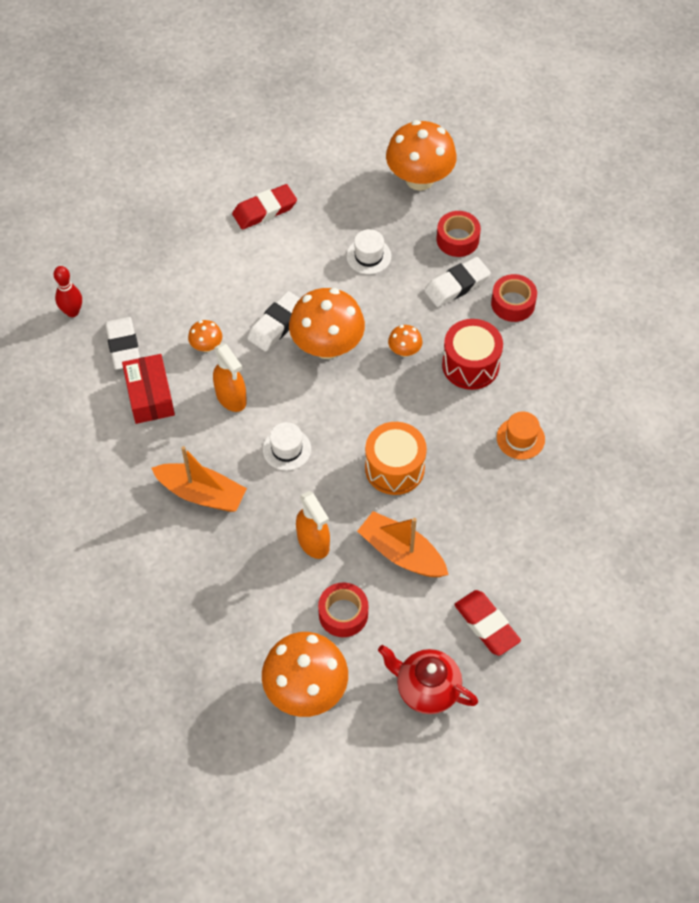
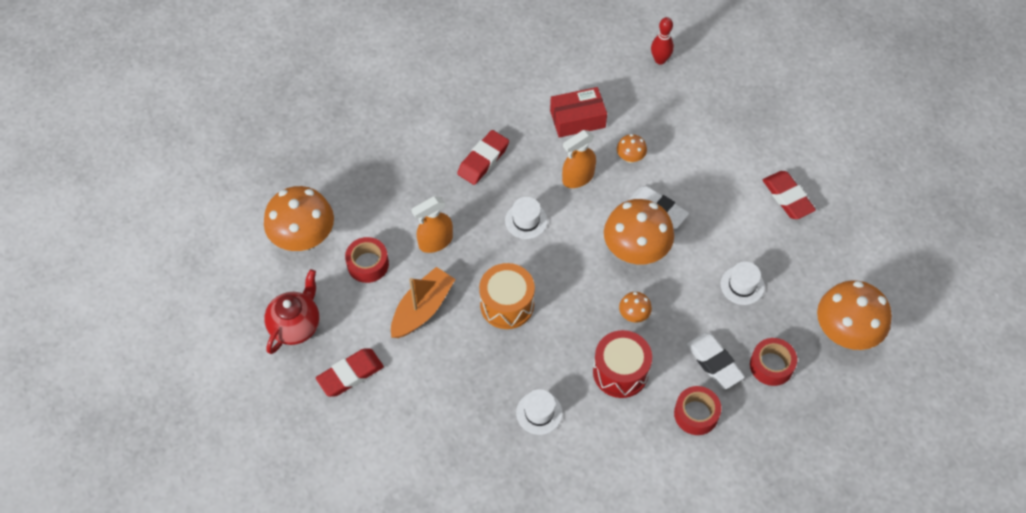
camera: 90 degrees right, 0 degrees up
(123, 346) = (627, 98): white eraser -> none
(202, 493) = (483, 160): orange boat -> red eraser
(520, 438) = (539, 413): orange hat -> white hat

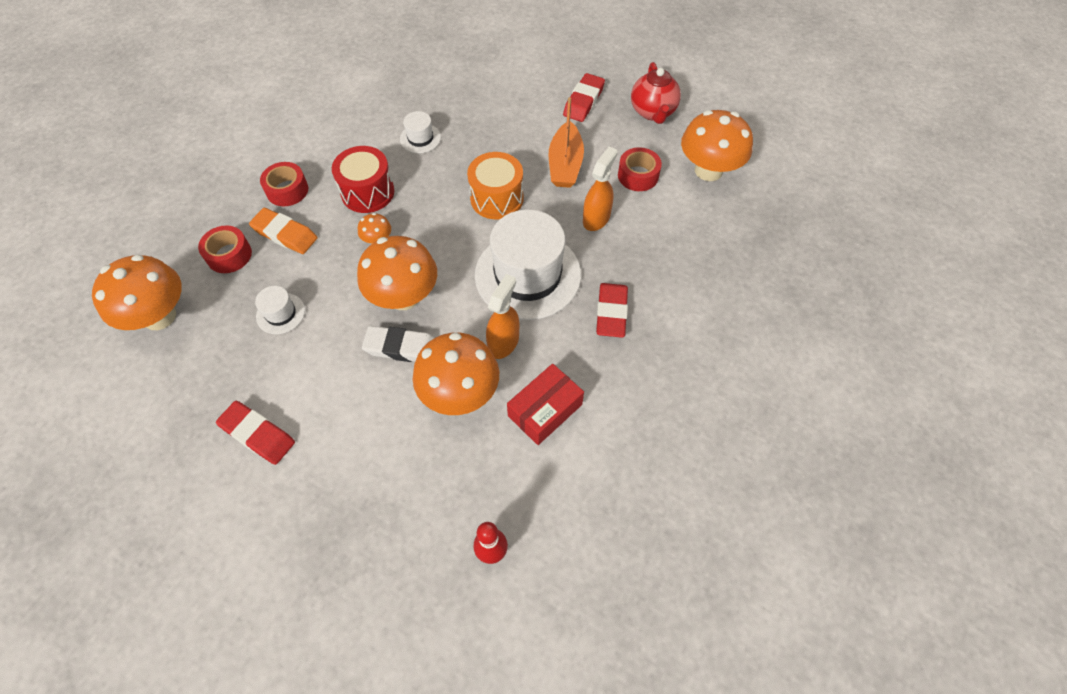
camera: 150 degrees right, 0 degrees up
(526, 220) = (528, 275): white hat -> white hat, size x2.28
(630, 157) = (460, 393): orange mushroom -> orange mushroom, size x2.19
(714, 363) = (285, 234): white eraser -> orange eraser

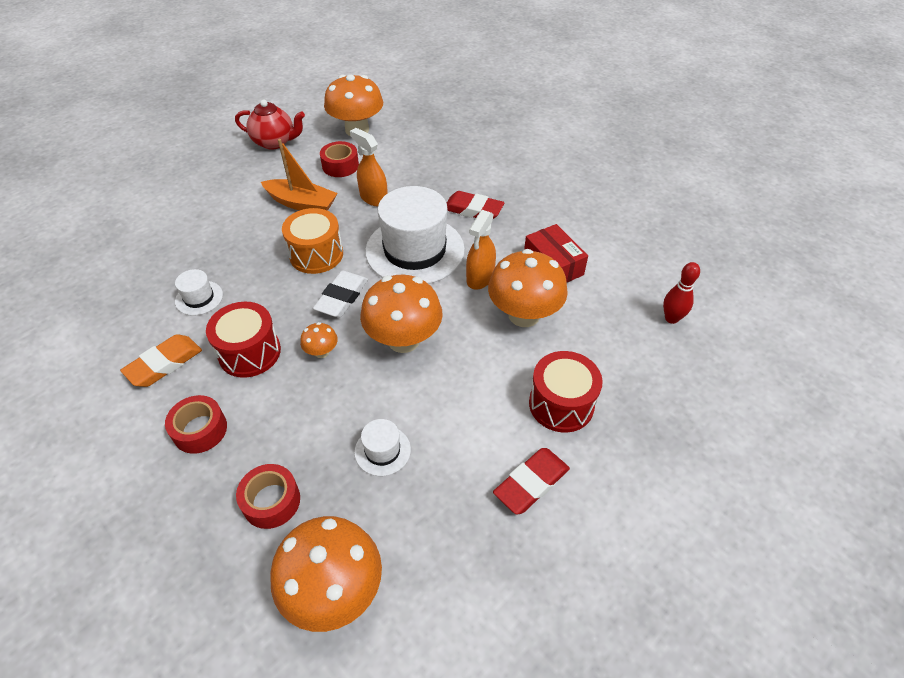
camera: 75 degrees left, 10 degrees down
(285, 234) = (269, 437): orange eraser -> orange eraser (164, 364)
(349, 447) = (561, 404): none -> red drum
(401, 347) = (462, 350): white eraser -> white eraser (342, 297)
(503, 342) = (480, 278): orange spray bottle -> orange spray bottle turned 105 degrees counterclockwise
(583, 101) = (232, 177): red eraser -> none

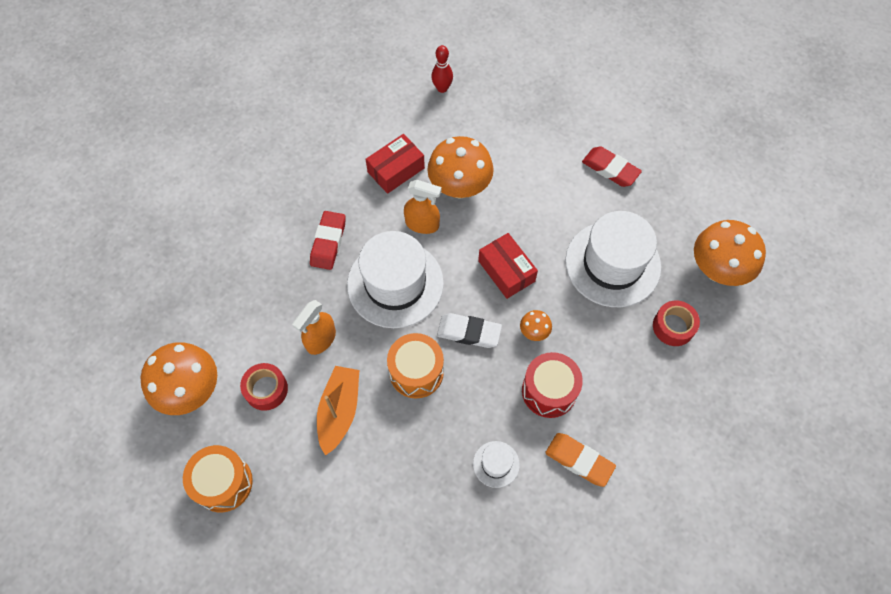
camera: 100 degrees left, 15 degrees up
(200, 430) = (633, 401): red tape -> none
(275, 142) = (223, 483): red teapot -> orange drum
(382, 450) = (612, 264): white hat -> white hat, size x2.28
(403, 340) = (506, 271): orange mushroom -> red box
(561, 404) = (541, 156): red drum -> none

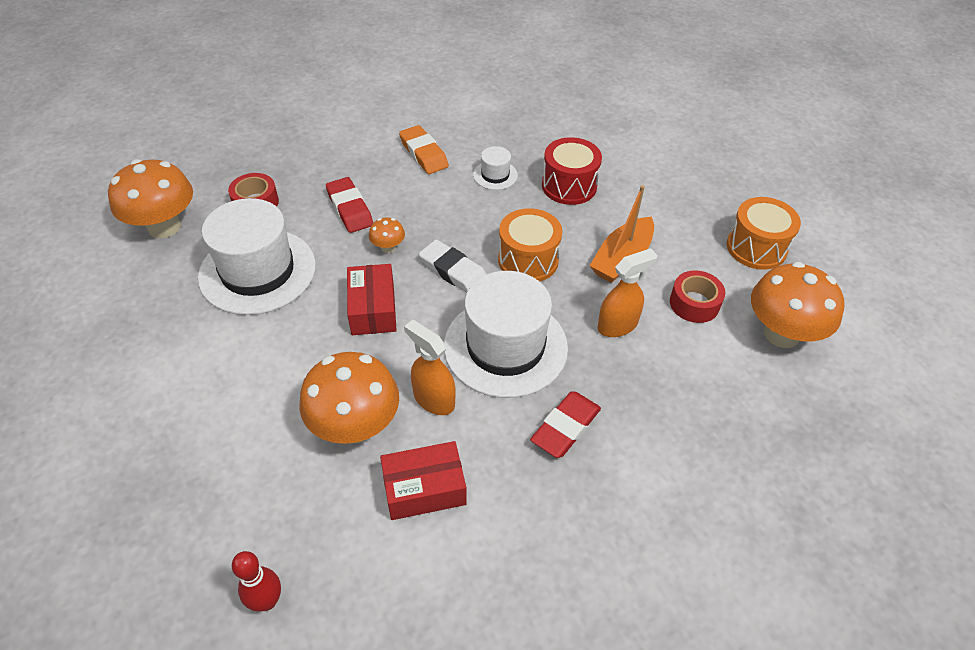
camera: 155 degrees left, 15 degrees down
(549, 391) = (411, 202): red drum -> red drum (569, 186)
(610, 169) = (157, 366): red eraser -> red eraser (349, 209)

